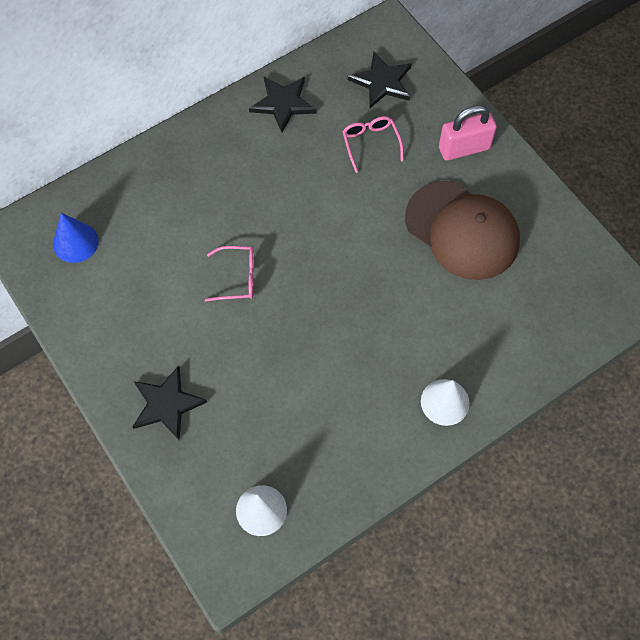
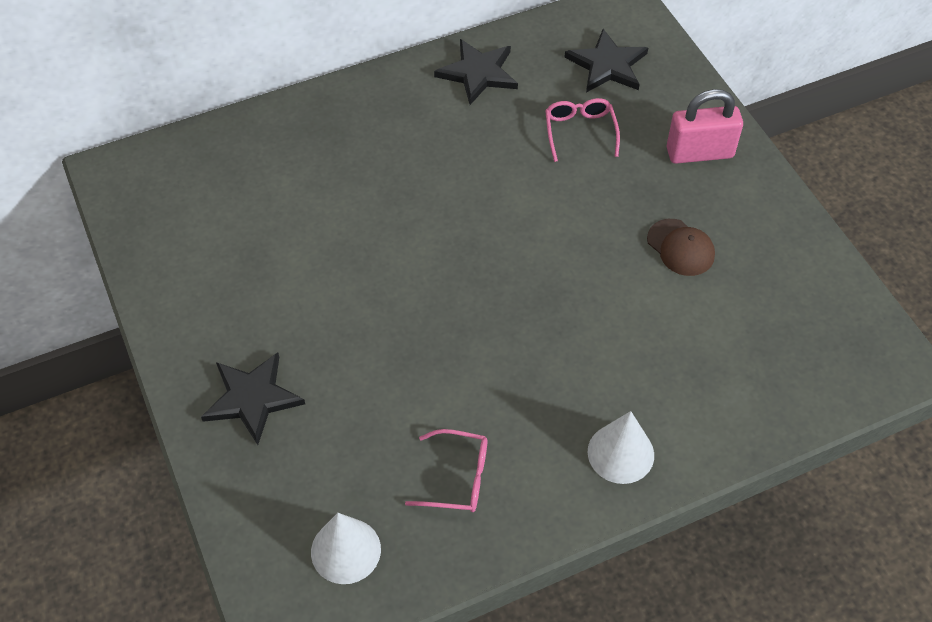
camera: 10 degrees right, 10 degrees down
(75, 242) = (185, 192): blue cone -> none
(237, 278) = (378, 262): pink glasses -> pink glasses (458, 478)
(462, 230) = (680, 247): brown cap -> brown cap, size x0.46

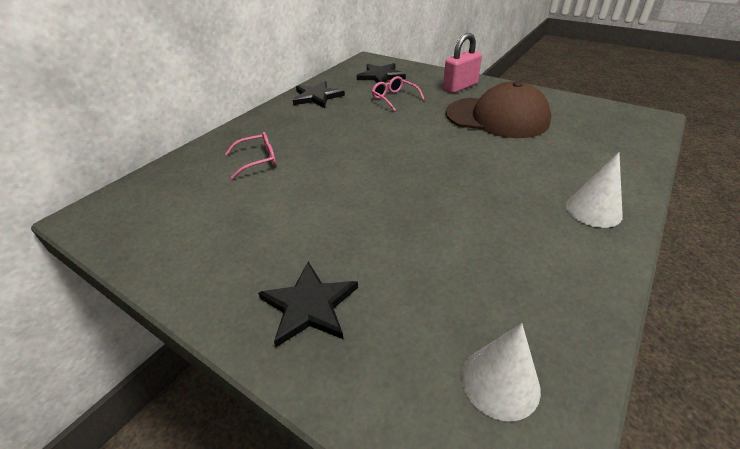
camera: 30 degrees left, 15 degrees down
(458, 478) = (520, 276): pink glasses -> pink glasses (258, 160)
(680, 247) = (497, 117): brown cap -> brown cap, size x2.18

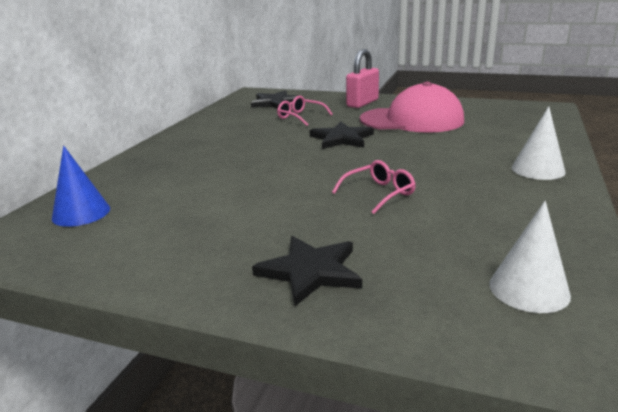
camera: 15 degrees left, 15 degrees down
(164, 191) = (81, 213): none -> blue cone
(258, 160) = (179, 176): pink glasses -> pink glasses (379, 193)
(317, 97) = (215, 123): black star -> black star (341, 138)
(497, 117) = (412, 120): brown cap -> pink cap

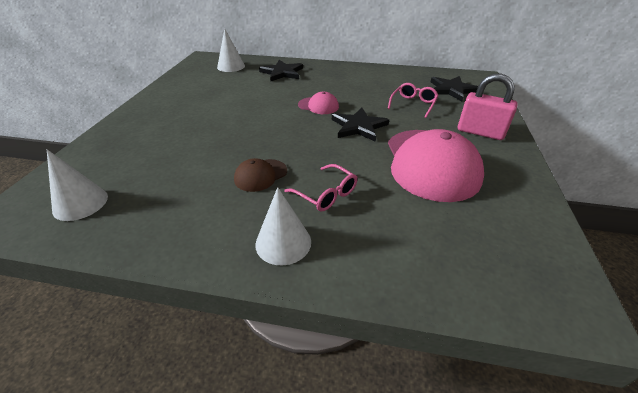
camera: 80 degrees right, 15 degrees up
(81, 213) = (231, 66): blue cone -> white cone
(284, 153) = (318, 106): none -> pink cap
(310, 271) = (143, 129): black star -> black star (282, 73)
(379, 193) = (238, 147): pink glasses -> pink glasses (326, 194)
(439, 180) = (260, 175): none -> brown cap

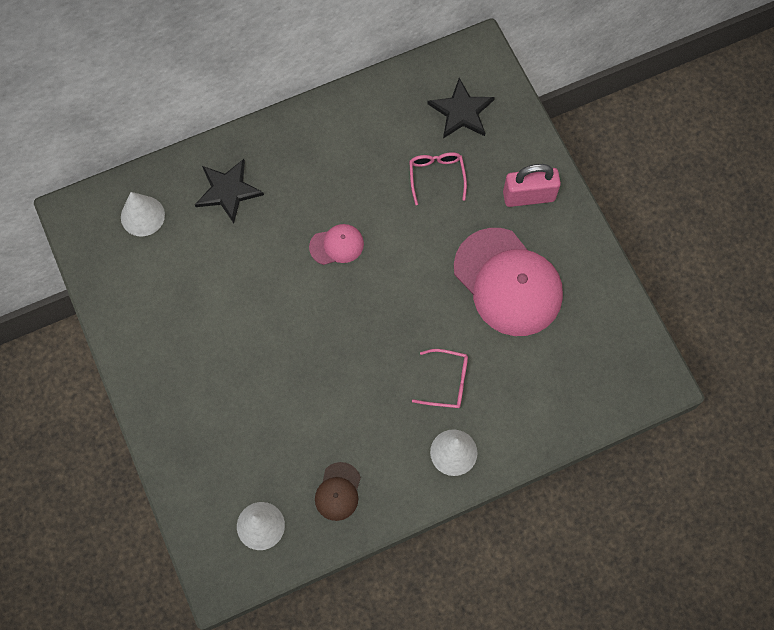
camera: 35 degrees left, 30 degrees up
(260, 175) = (375, 396): brown cap -> brown cap (338, 491)
(358, 126) = (407, 260): black star -> none

